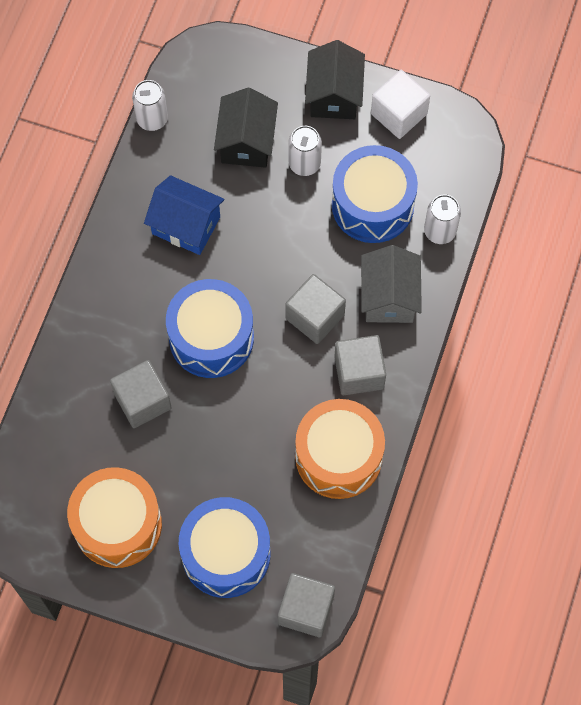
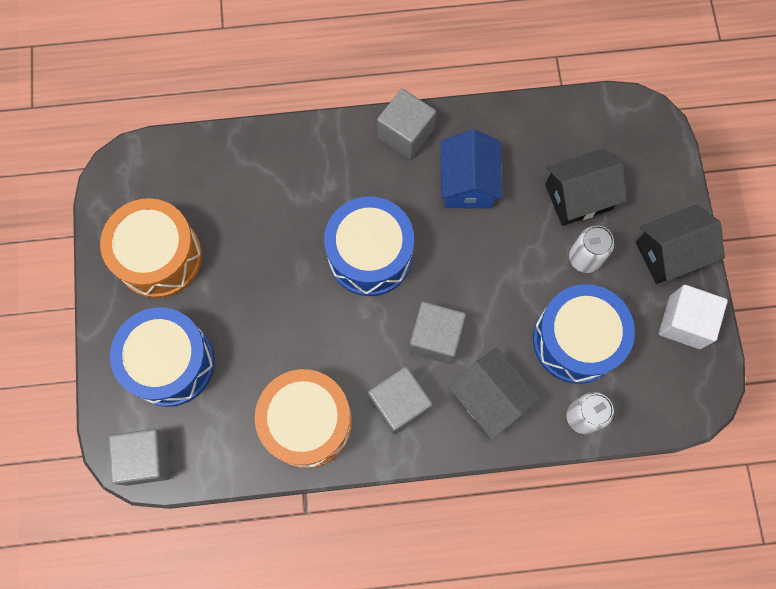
camera: 65 degrees right, 5 degrees up
(142, 401) = (282, 224): grey cube -> grey cube (405, 133)
(152, 119) = (555, 106): white can -> none
(389, 297) = (489, 398): grey house -> grey house turned 75 degrees clockwise

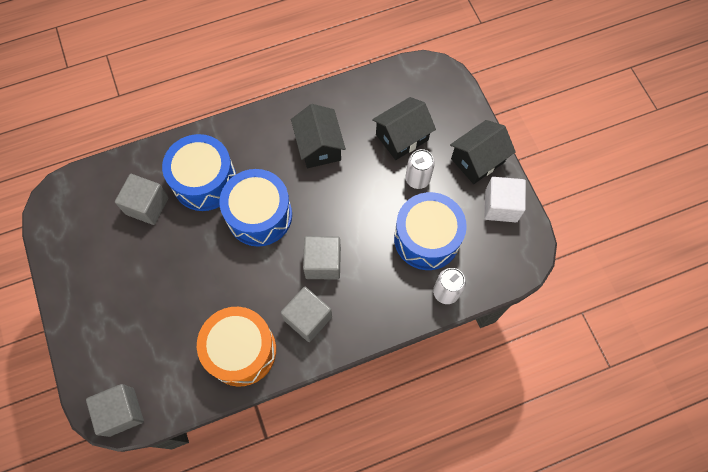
camera: 15 degrees left, 5 degrees down
(159, 257) = (98, 256): orange drum -> none
(170, 362) = (124, 333): blue drum -> blue drum (205, 181)
(405, 133) = (265, 122): grey cube -> grey cube (147, 206)
(467, 183) = (319, 146): blue house -> black house
(489, 398) = (374, 296): grey house -> none

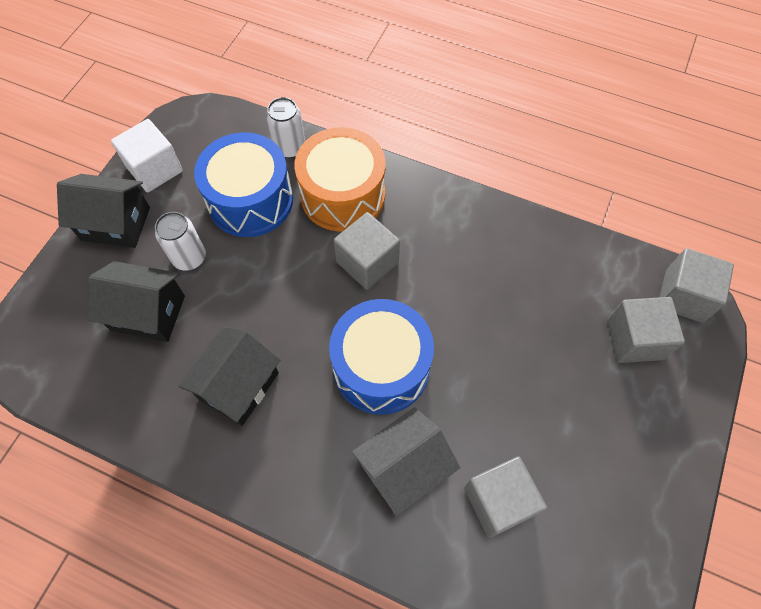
camera: 135 degrees left, 5 degrees down
(205, 181) = (404, 468): blue drum -> grey house
(241, 350) = (521, 253): orange drum -> orange drum (343, 195)
(308, 318) = (431, 228): grey cube -> grey cube (635, 339)

